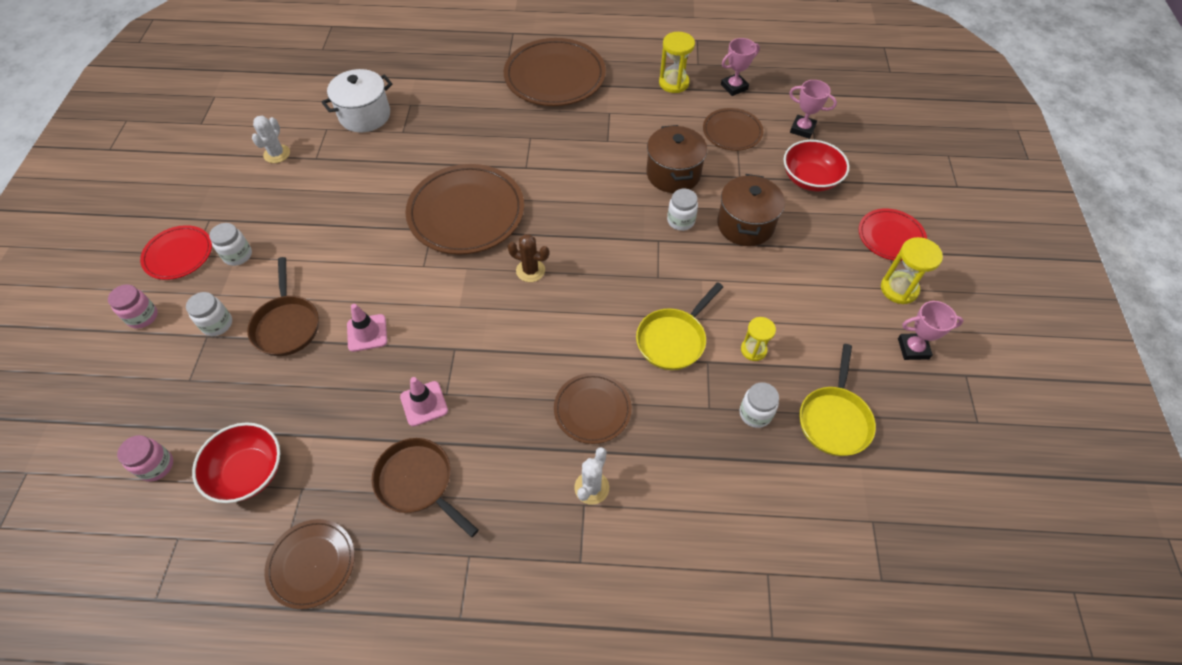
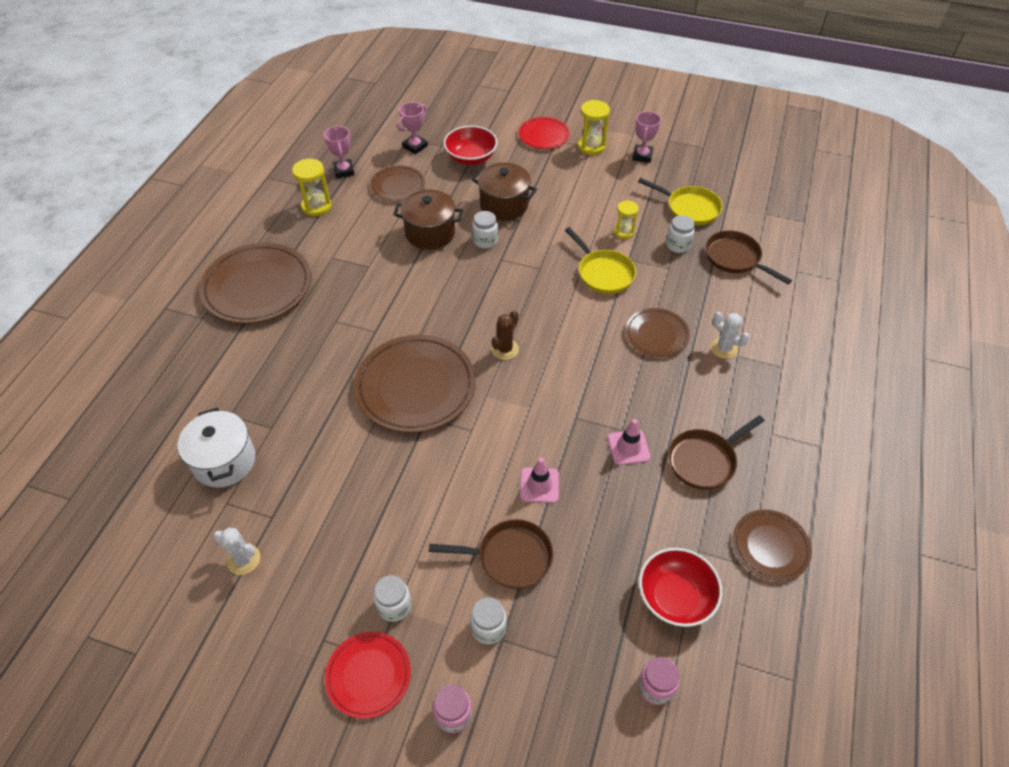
camera: 75 degrees left, 5 degrees down
(759, 487) = (735, 258): none -> brown pan

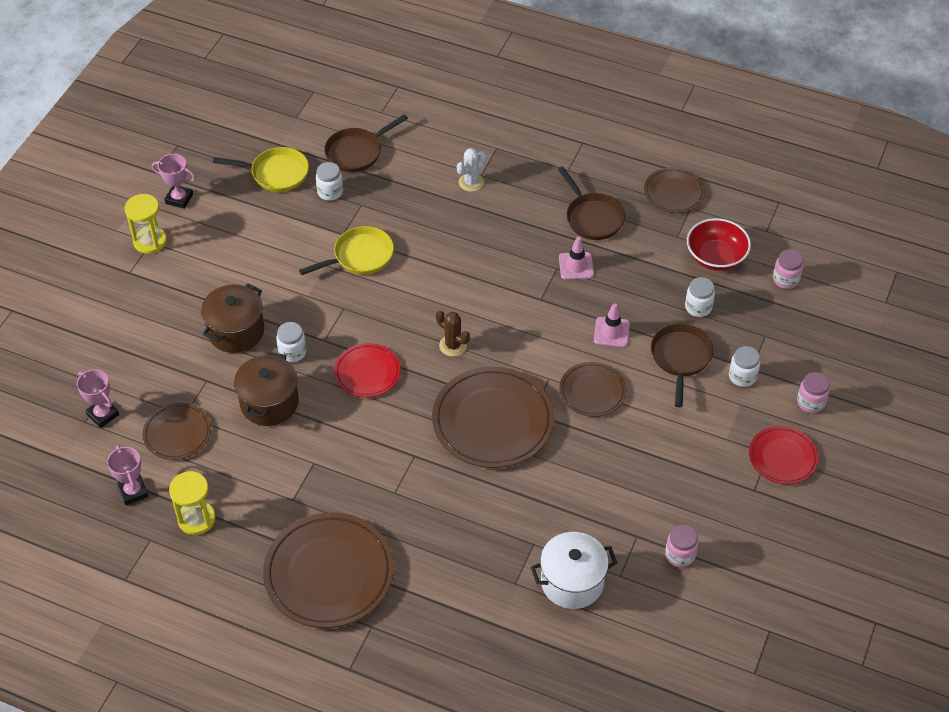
camera: 85 degrees left, 0 degrees up
(244, 559) = (680, 555): white cactus -> pink jar
(344, 171) = (133, 492): pink trophy -> pink trophy turned 75 degrees clockwise
(394, 606) = (724, 440): white jar -> white jar (698, 307)
(471, 158) = (141, 358): red bowl -> none
(544, 135) = (117, 283): red plate -> red plate (367, 372)
(624, 232) = (302, 232): yellow hourglass -> none
(657, 334) = (448, 227): brown plate -> brown plate (592, 391)
(689, 208) = (276, 173): yellow pan -> yellow pan turned 60 degrees clockwise

